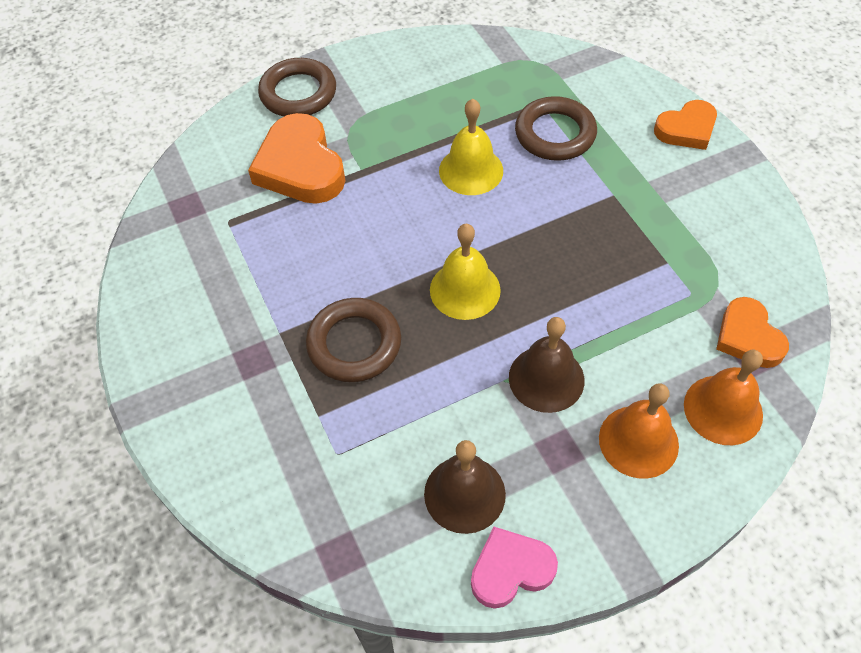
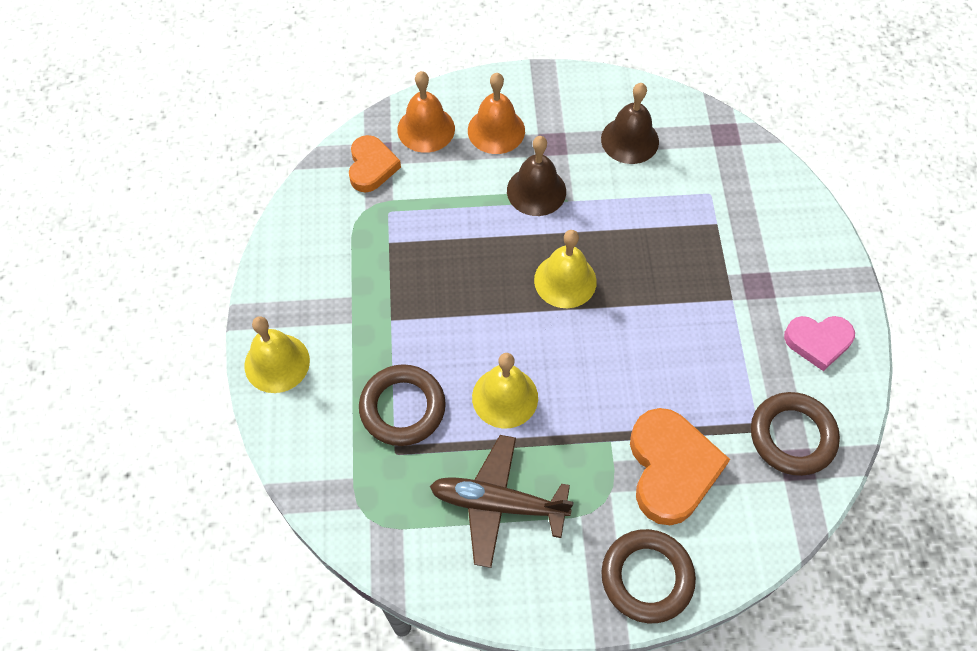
camera: 160 degrees left, 5 degrees up
(354, 344) = (673, 268): brown ring -> brown ring (792, 436)
(437, 99) = (497, 504): none -> brown plane
(510, 570) = (619, 91): pink heart -> pink heart (818, 342)
(686, 129) = (277, 363): orange heart -> yellow bell

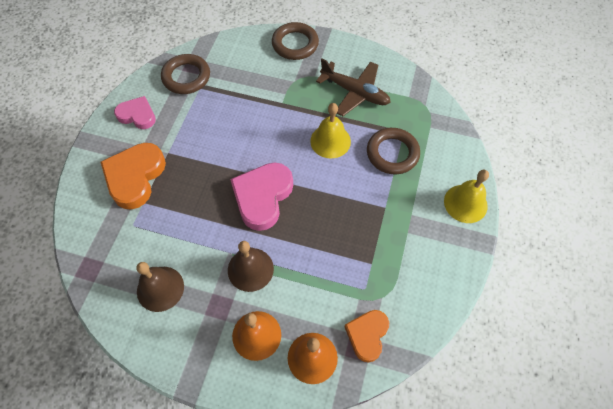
camera: 160 degrees left, 0 degrees up
(565, 280) = (262, 197): yellow bell -> pink heart
(671, 469) = (257, 81): orange heart -> orange heart (135, 177)

